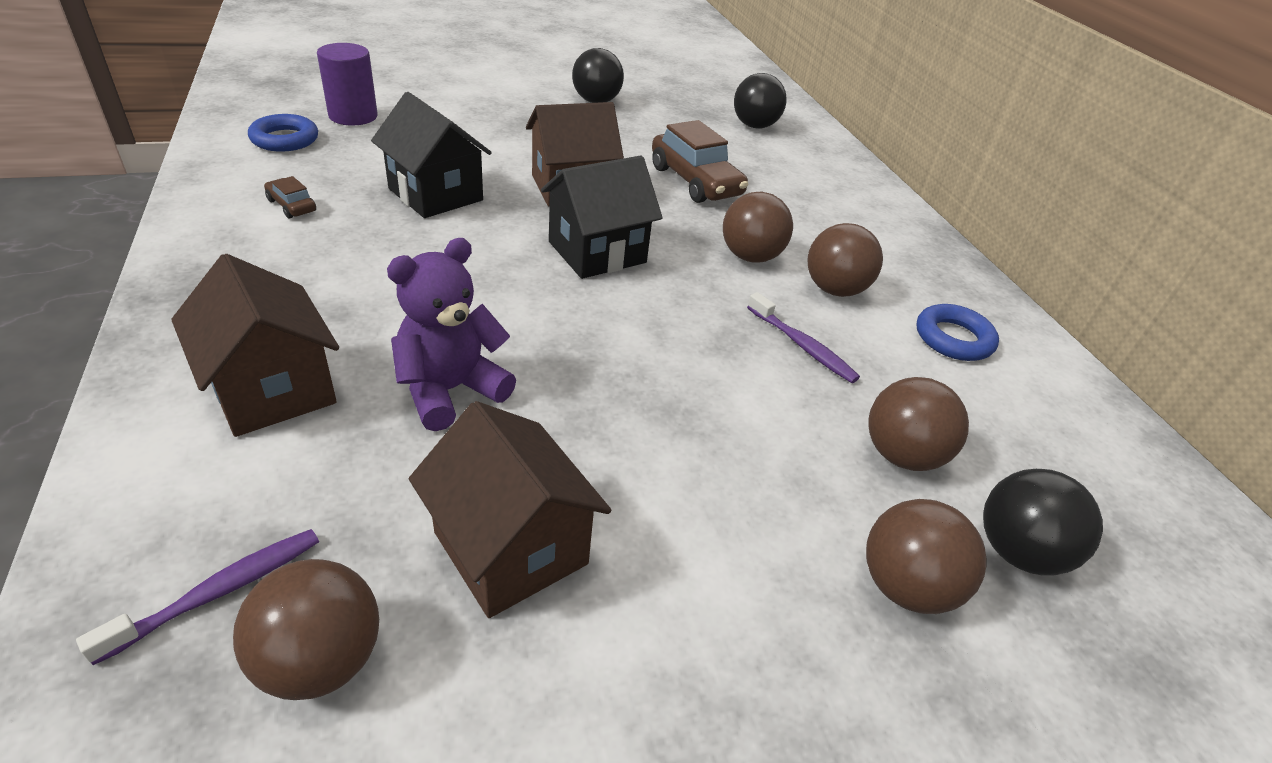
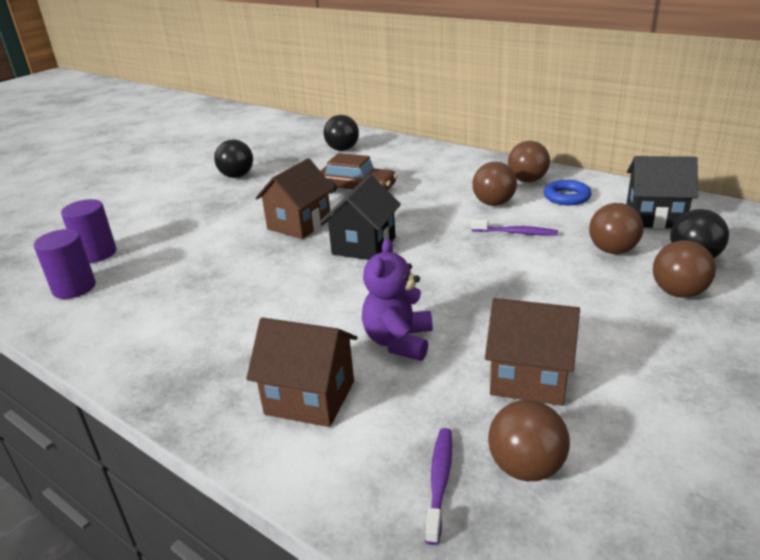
camera: 30 degrees left, 10 degrees down
(285, 139) = (74, 288): blue ring -> purple cylinder
(291, 206) = (150, 317): brown car -> none
(435, 194) = (229, 266): black house -> black house (654, 217)
(750, 257) = (437, 209): brown ball -> brown ball (527, 180)

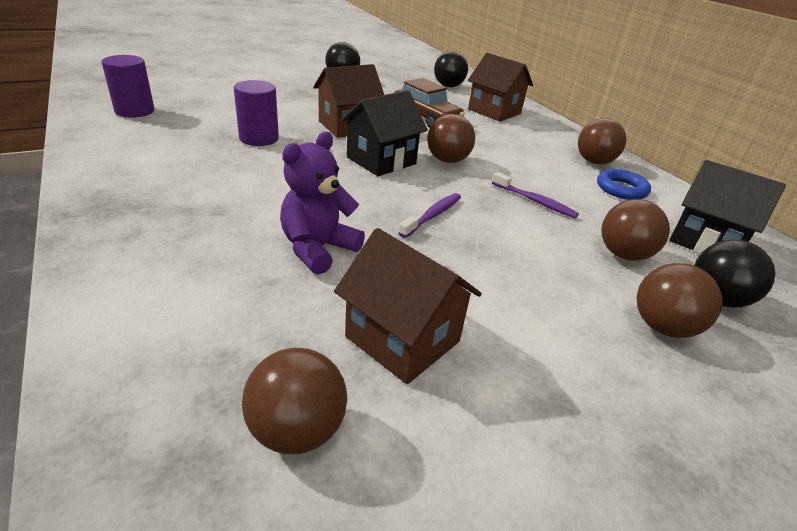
camera: 20 degrees right, 5 degrees up
(97, 253) = (179, 95): purple cylinder -> purple cylinder (259, 138)
(310, 398) = (188, 262): brown house -> brown house (494, 111)
(439, 481) = (200, 396): purple toothbrush -> purple toothbrush (433, 215)
(493, 203) = (539, 169): brown ball -> brown ball (447, 160)

